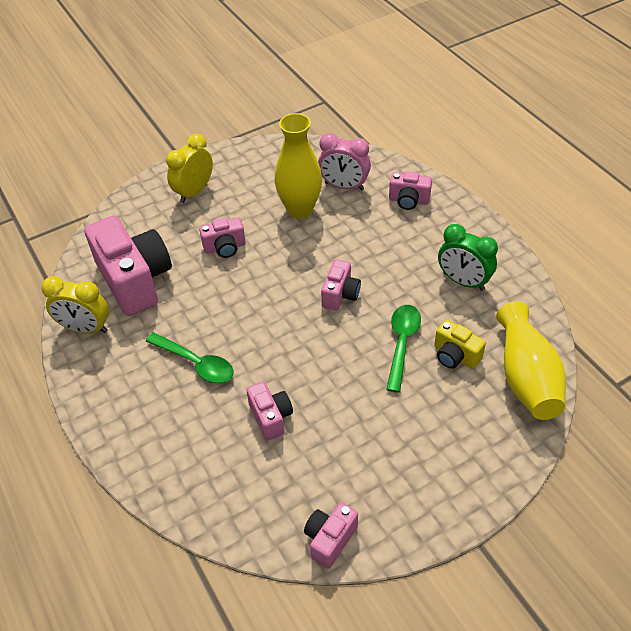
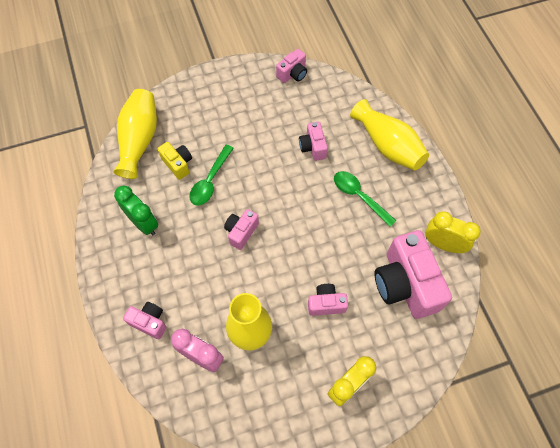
camera: 170 degrees left, 15 degrees up
(157, 442) = (387, 145): none -> yellow vase

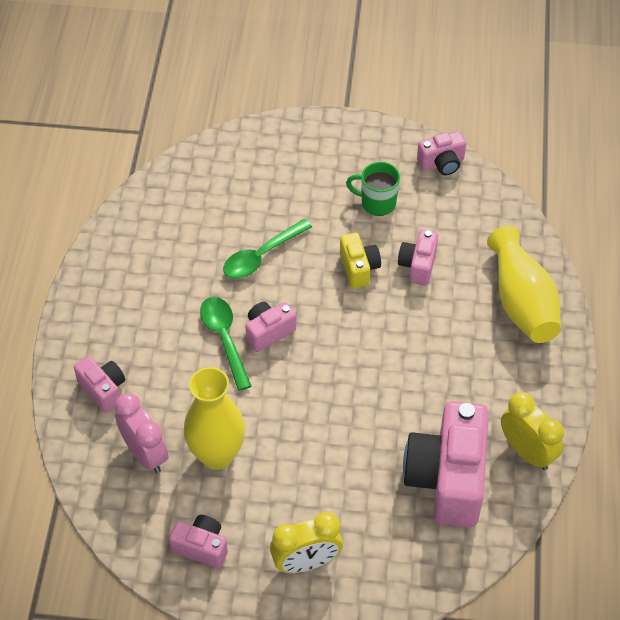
camera: 25 degrees right, 10 degrees down
(139, 140) = (198, 173): yellow vase -> none
(143, 223) = (153, 274): green clock -> none
(178, 164) = (231, 220): yellow camera -> yellow camera (359, 268)
(266, 115) = (377, 203): none -> green mug
(326, 304) = (330, 458): pink camera -> pink camera (201, 547)
(359, 196) = (446, 349): green spoon -> green spoon (224, 338)

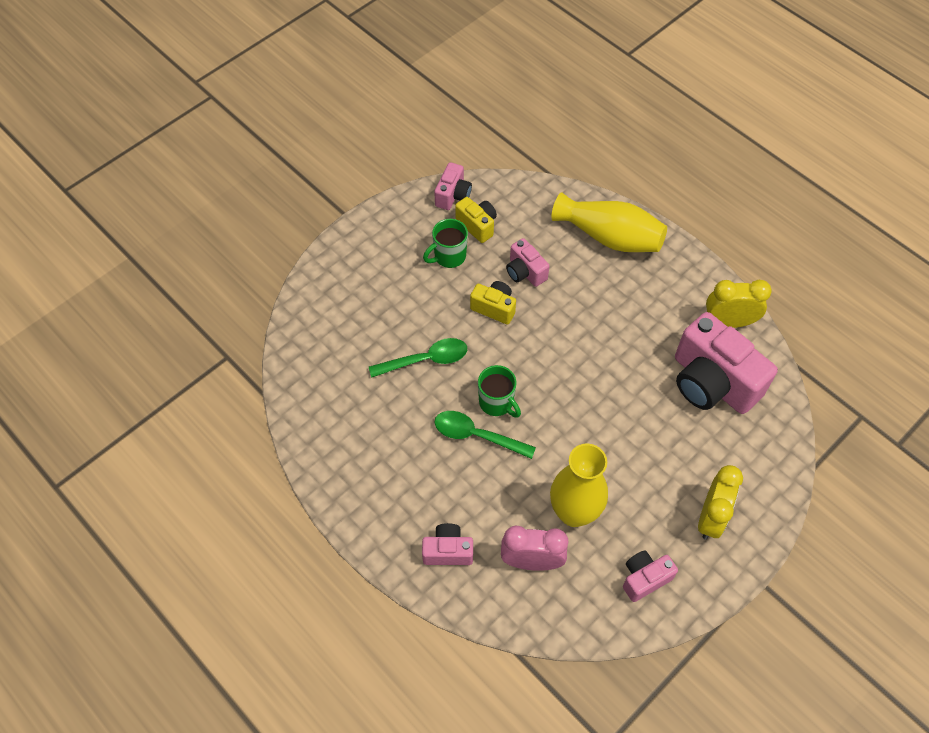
camera: 50 degrees left, 5 degrees up
(261, 256) = (426, 360): green spoon -> green spoon turned 105 degrees counterclockwise
(268, 332) = (497, 403): pink camera -> green mug
(429, 200) = (477, 225): none -> yellow camera

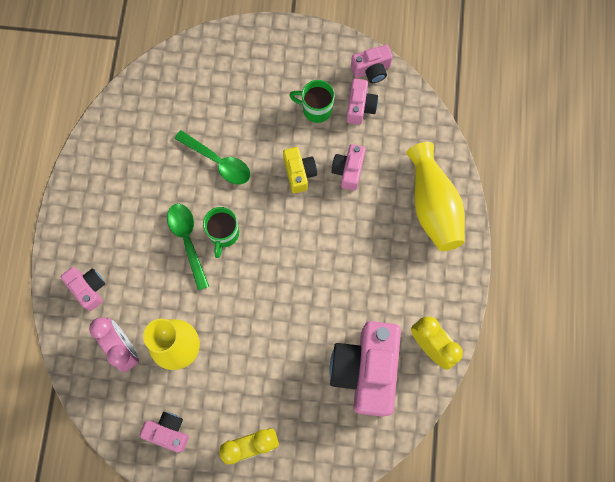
camera: 50 degrees right, 15 degrees up
(477, 225) = (360, 107): yellow camera -> pink camera

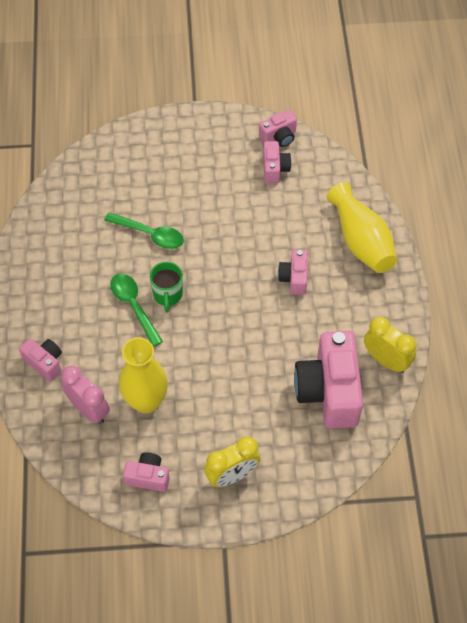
camera: 10 degrees left, 15 degrees down
(299, 173) = (229, 232): yellow camera -> none
(316, 109) = (234, 177): green mug -> none
(348, 170) = (275, 223): pink camera -> pink camera (294, 278)

